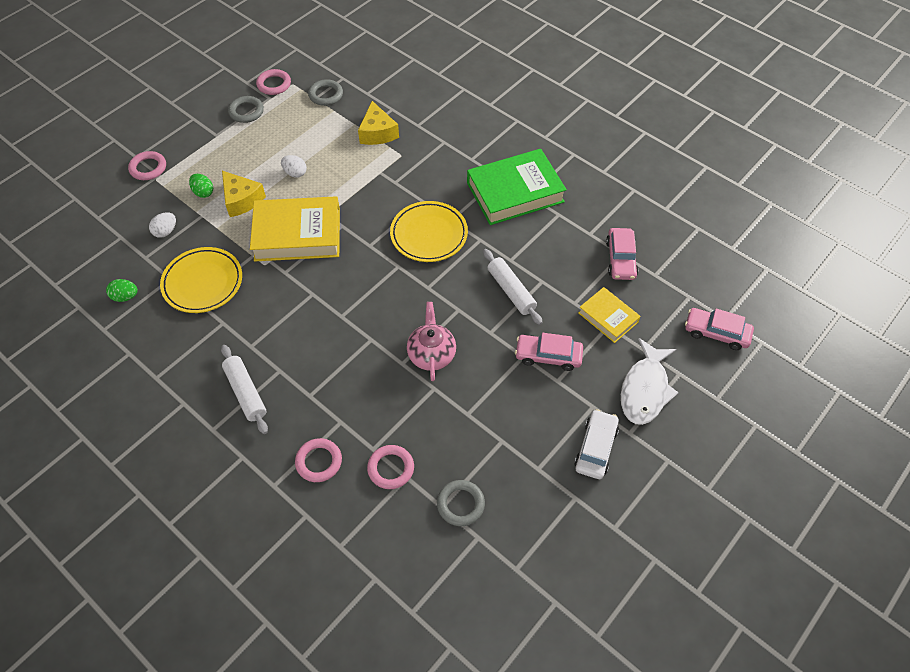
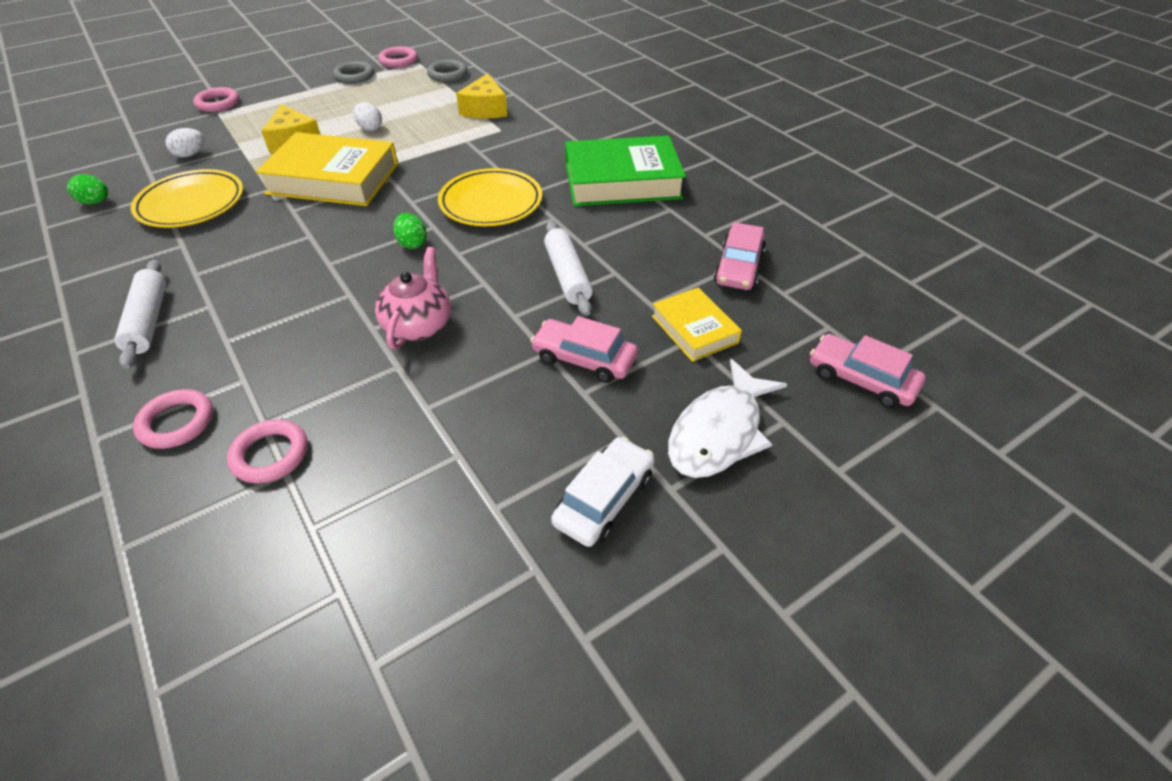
camera: 15 degrees right, 10 degrees down
(203, 192) = (258, 129): green egg -> green egg (412, 243)
(460, 504) = (342, 532): grey ring -> none

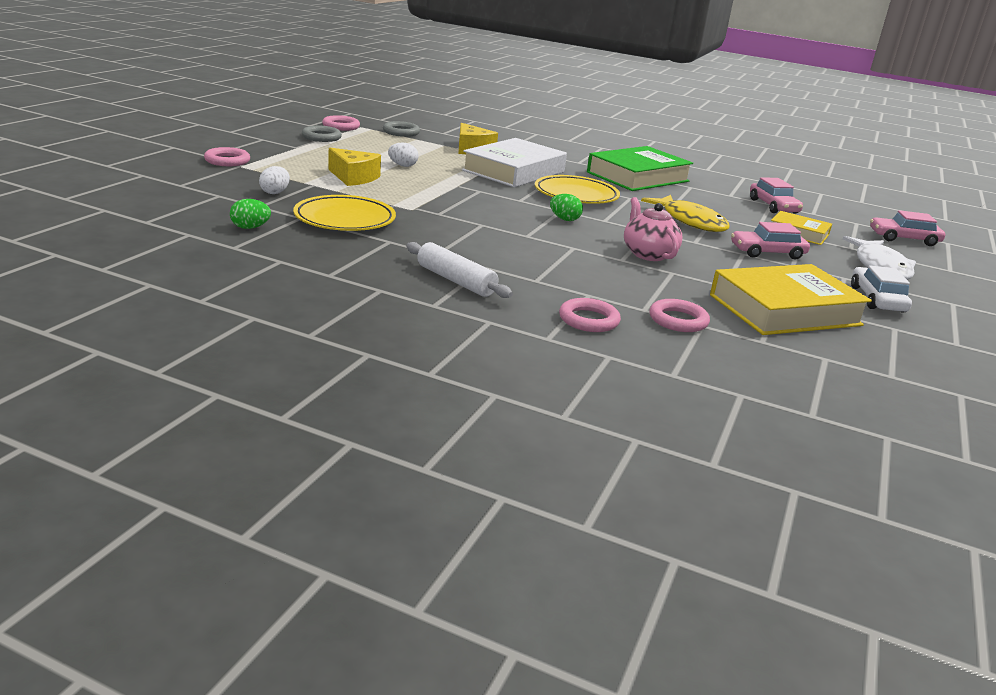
camera: 35 degrees left, 20 degrees down
(333, 179) = (434, 194): yellow book -> yellow book (784, 310)
(478, 151) = (514, 171): none -> white book
(567, 276) = (690, 221): white rolling pin -> yellow fish

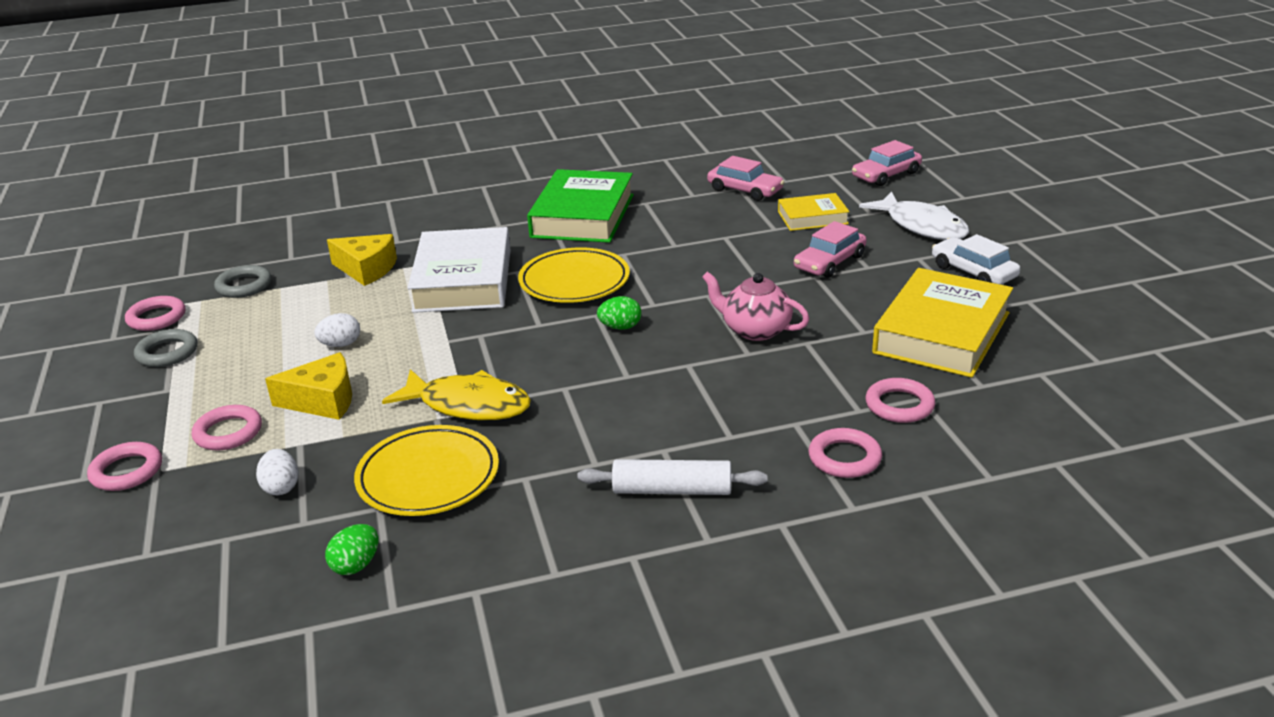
camera: 35 degrees left, 5 degrees up
(291, 168) = (228, 432): none -> pink ring
(690, 221) = (718, 257): yellow fish -> yellow fish (468, 405)

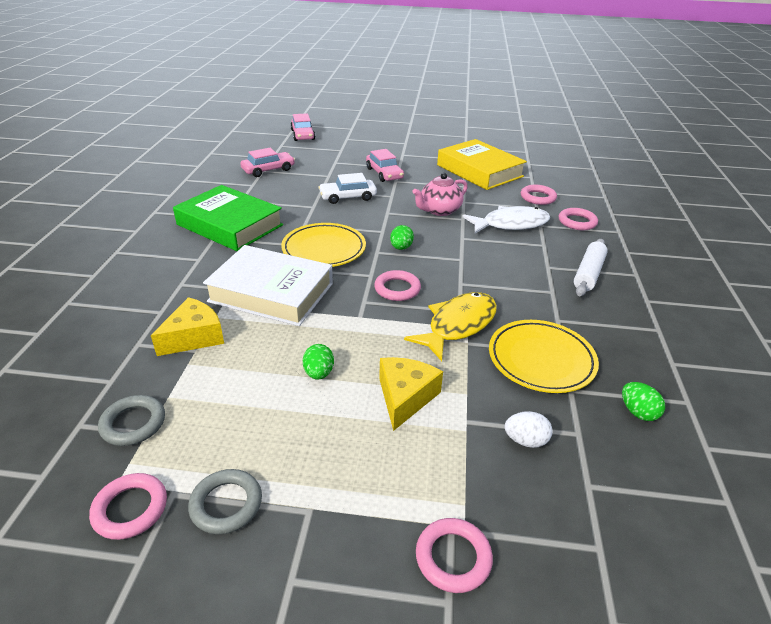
camera: 70 degrees left, 5 degrees up
(228, 432) = (422, 467): pink ring -> pink ring (397, 289)
(341, 344) = (319, 373): white egg -> green egg
(812, 217) = (328, 163): yellow book -> none
(921, 226) = (370, 144): white fish -> white fish (510, 224)
(973, 272) = (428, 148): white car -> white car (348, 197)

